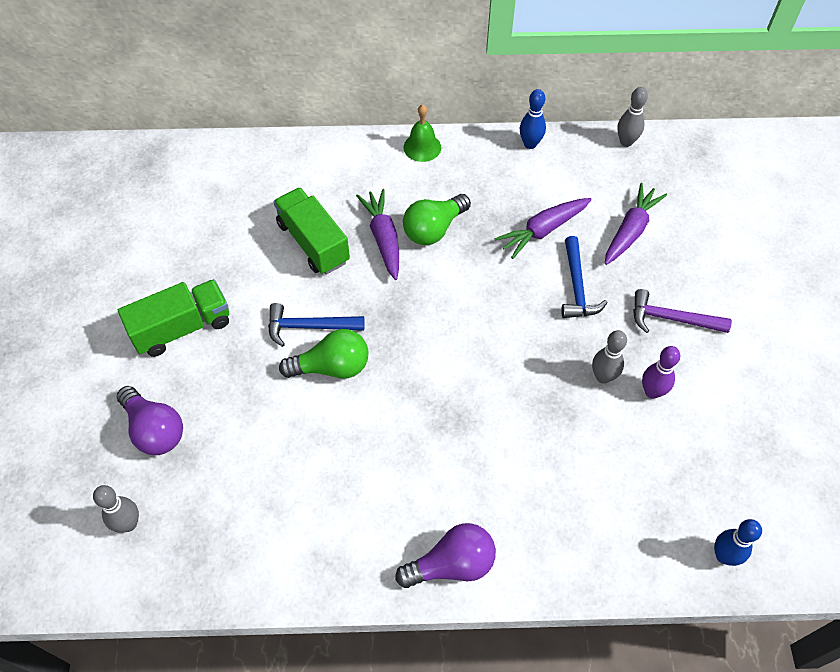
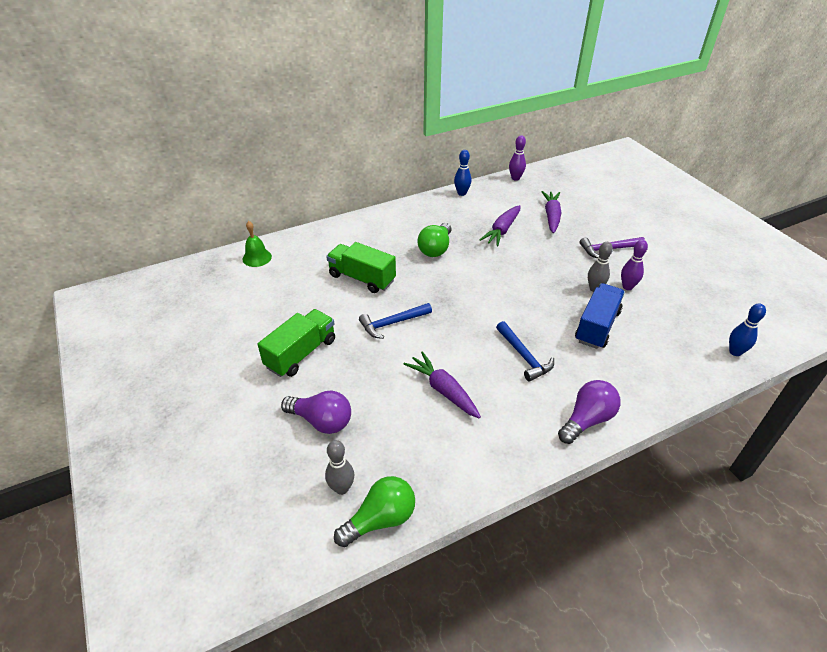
camera: 25 degrees left, 15 degrees down
(332, 367) = (424, 340): green light bulb -> green light bulb (380, 519)
(383, 238) = (407, 262): purple carrot -> purple carrot (443, 390)
(422, 147) = (397, 211): green bell -> green bell (257, 257)
(563, 437) = (597, 326): none -> blue truck
(577, 287) = (543, 251): blue hammer -> blue hammer (524, 356)
(626, 142) = (515, 178): grey bowling pin -> purple bowling pin

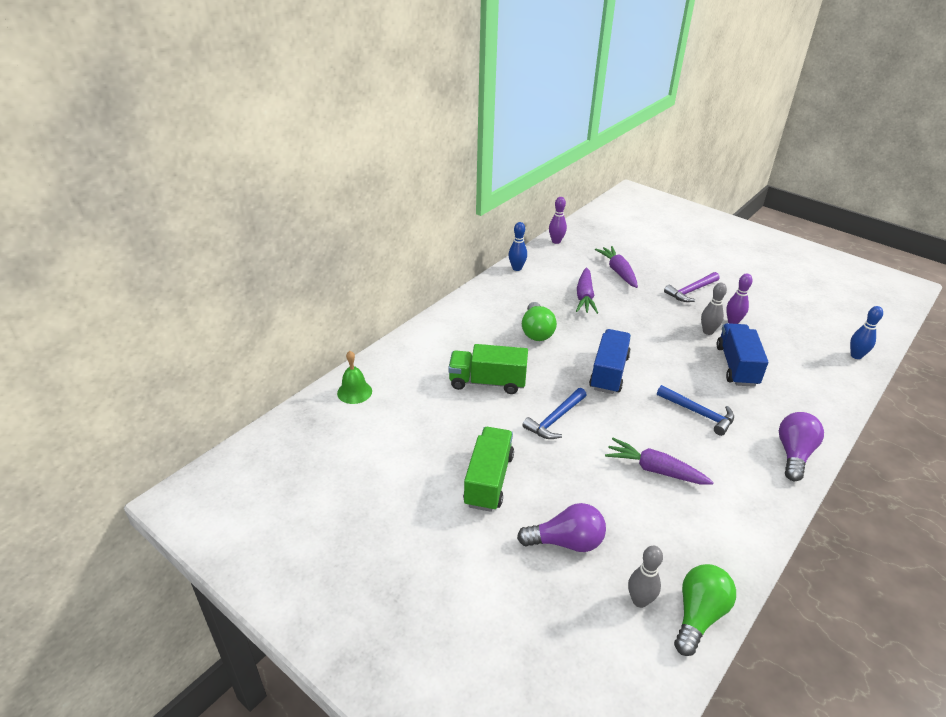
camera: 25 degrees left, 5 degrees down
(470, 299) = (609, 372): none -> blue truck

